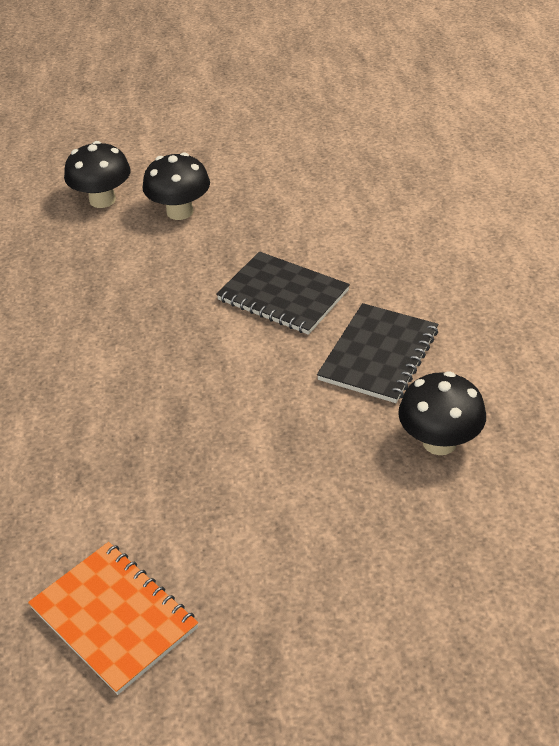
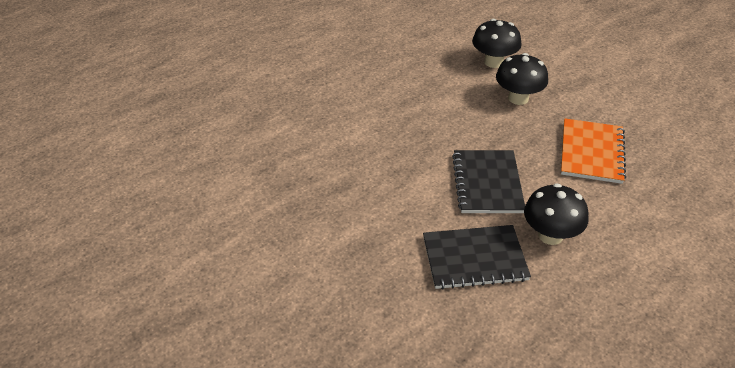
camera: 55 degrees right, 0 degrees up
(114, 618) = (173, 236): orange notebook -> orange notebook (592, 152)
(439, 442) = (418, 330): black mushroom -> black mushroom (550, 235)

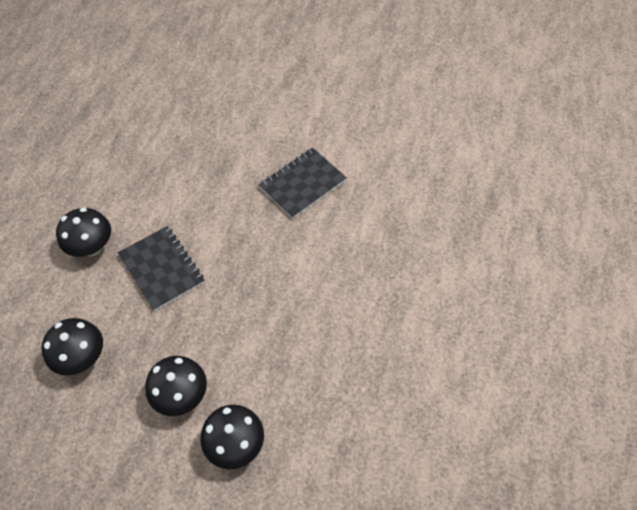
camera: 145 degrees right, 15 degrees up
(474, 259) = (140, 199): black notebook -> black notebook (302, 184)
(592, 152) = (82, 358): orange notebook -> black mushroom

